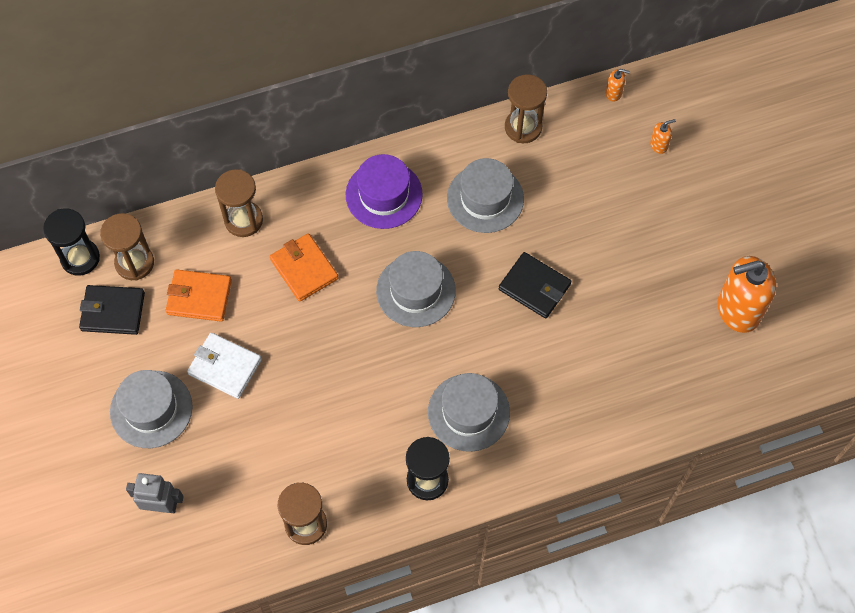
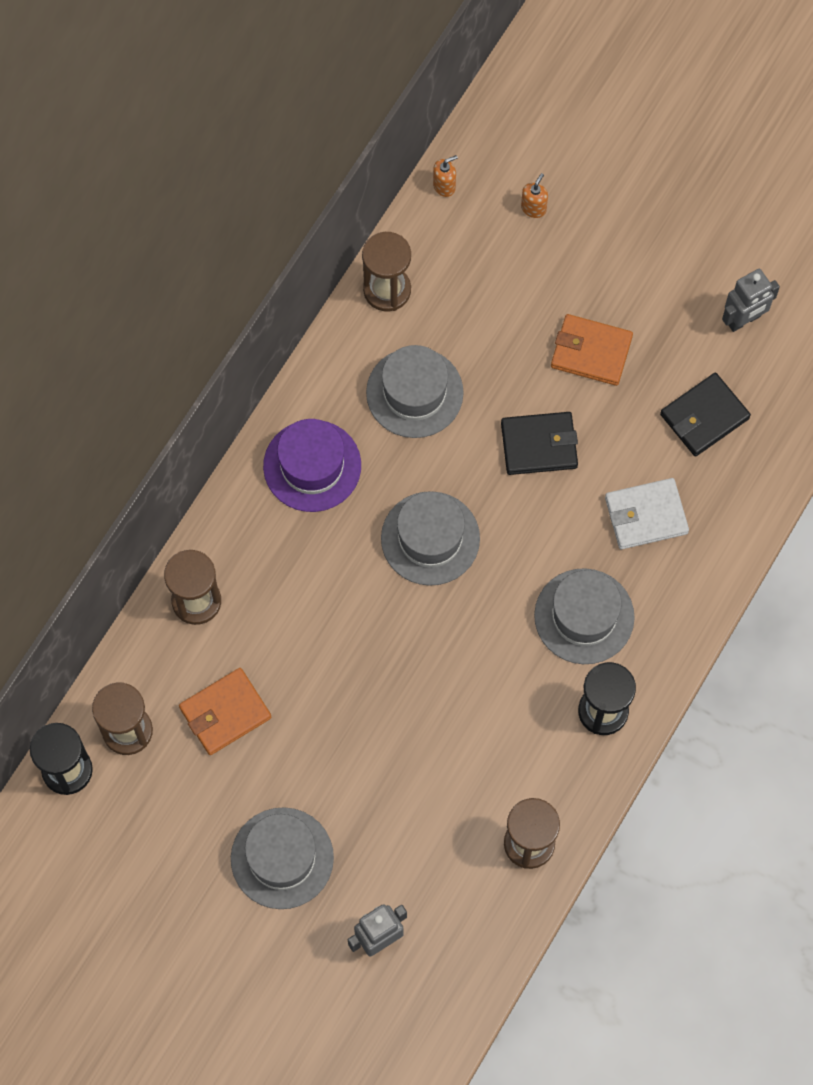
camera: 40 degrees left, 5 degrees up
(113, 311) = (152, 796): black wallet -> black wallet (704, 416)
(225, 367) = (315, 760): white wallet -> white wallet (646, 515)
(304, 269) = (302, 603): orange wallet -> orange wallet (591, 352)
(738, 310) = (743, 320): orange soap dispenser -> grey robot

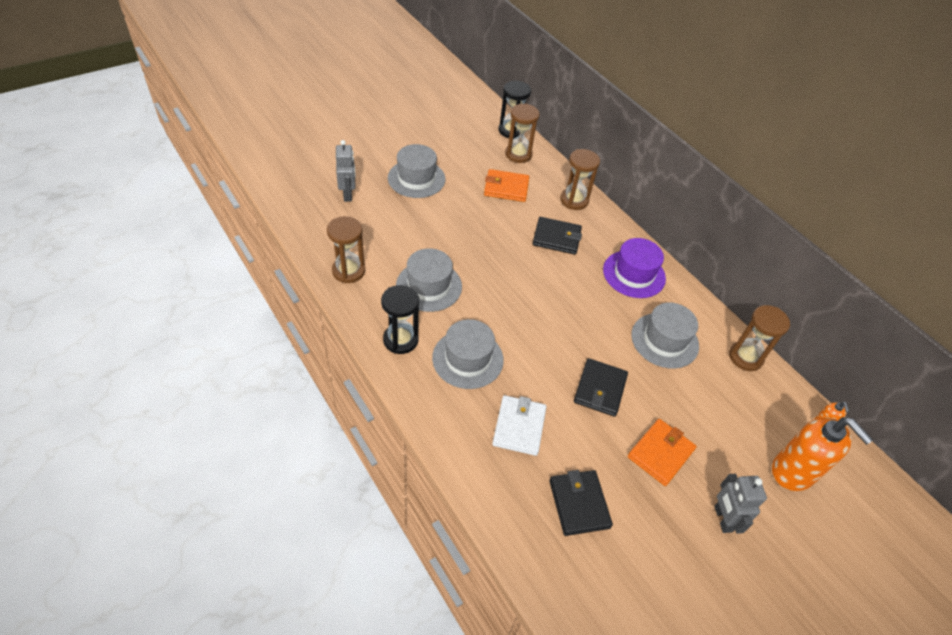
camera: 110 degrees right, 20 degrees down
(225, 713) = (506, 188): orange wallet -> orange wallet turned 75 degrees counterclockwise
(297, 595) = (556, 238): none -> black wallet
(430, 538) = (561, 307): grey hat -> grey hat (429, 286)
(533, 208) = (793, 472): orange soap dispenser -> orange soap dispenser, size x2.40
(743, 320) = (653, 578): grey robot -> grey robot (722, 519)

